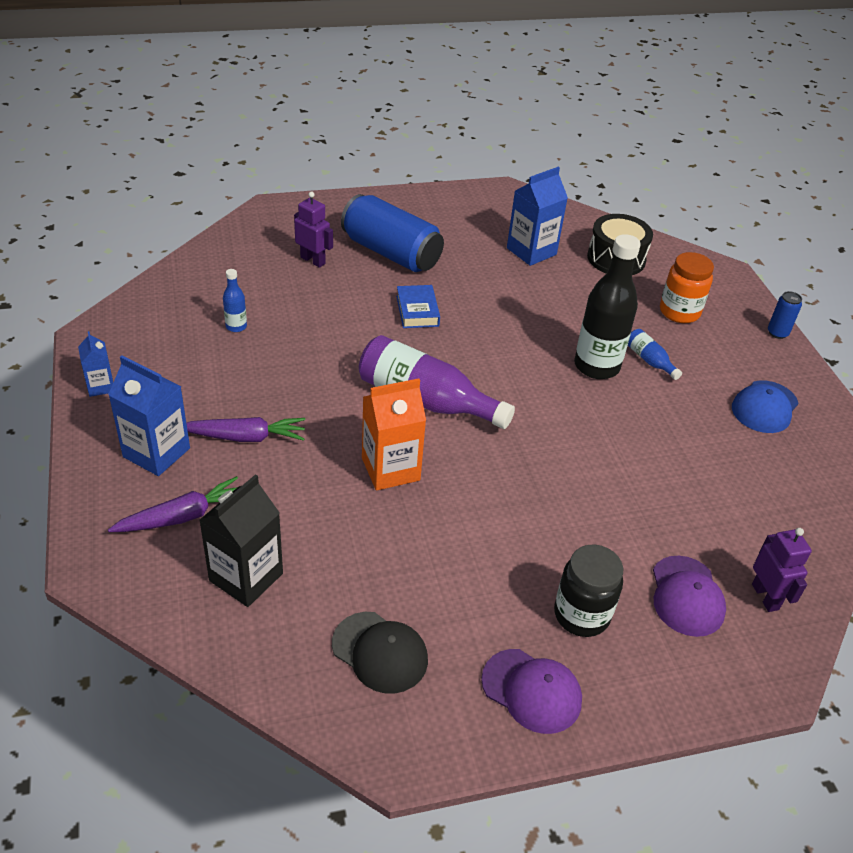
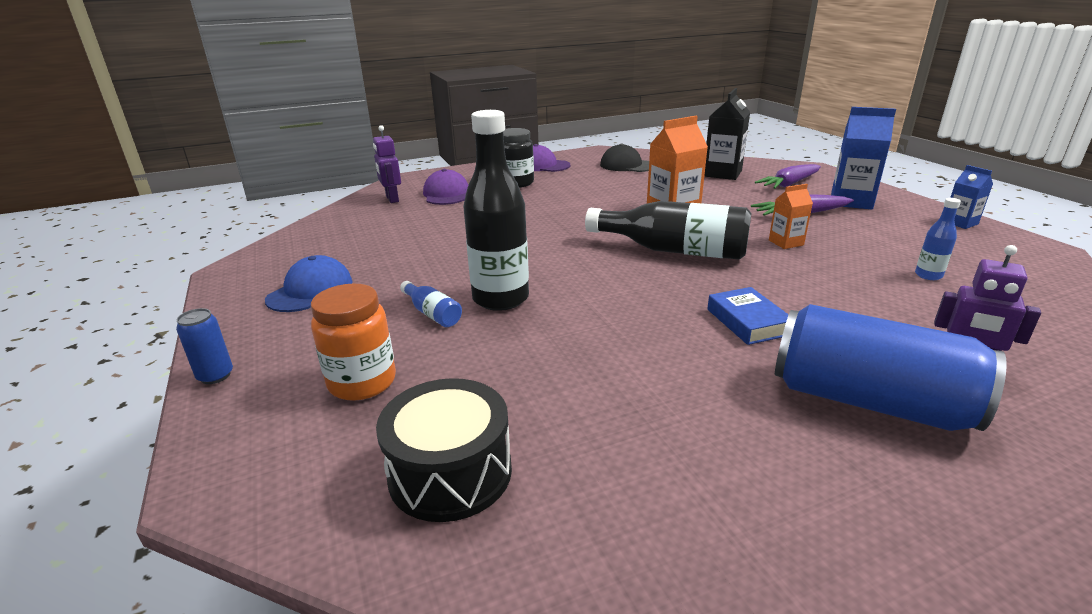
camera: 175 degrees right, 15 degrees down
(310, 390) = (786, 243): none -> orange carton
(426, 400) = (674, 250): purple bottle -> black bottle
(531, 251) = (626, 455): blue carton -> none

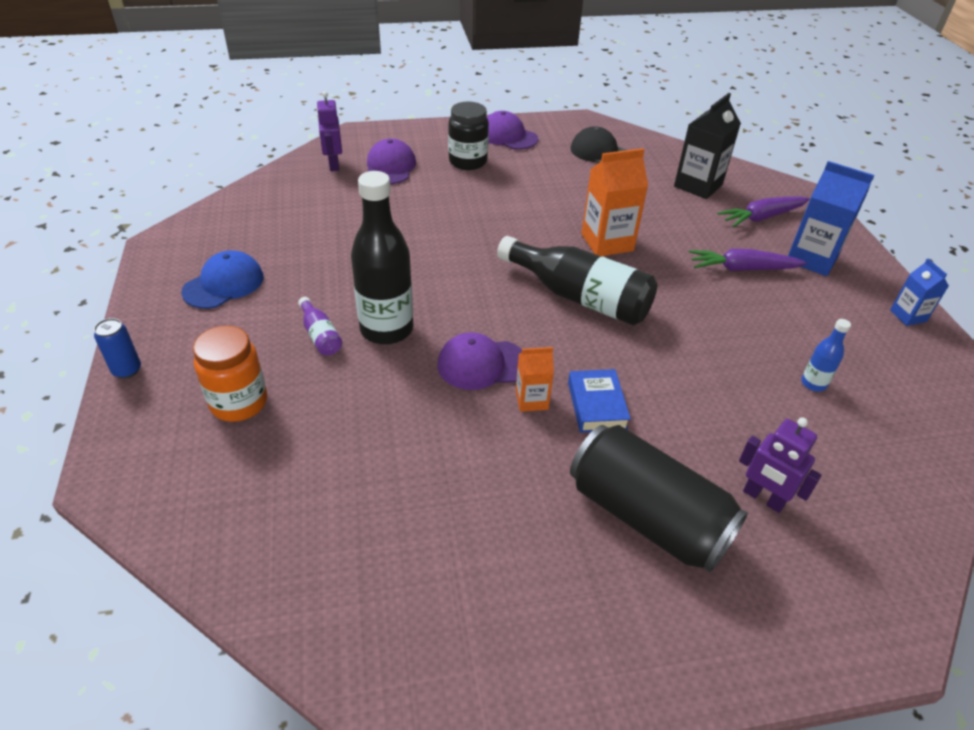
camera: 10 degrees right, 15 degrees up
(432, 313) = (320, 335): blue bottle -> purple bottle
(450, 472) = (278, 507): black drum -> none
(613, 309) = (482, 364): none -> purple cap
(786, 243) = (699, 308): orange carton -> orange carton (531, 400)
(869, 401) = (647, 516): blue can -> black can

